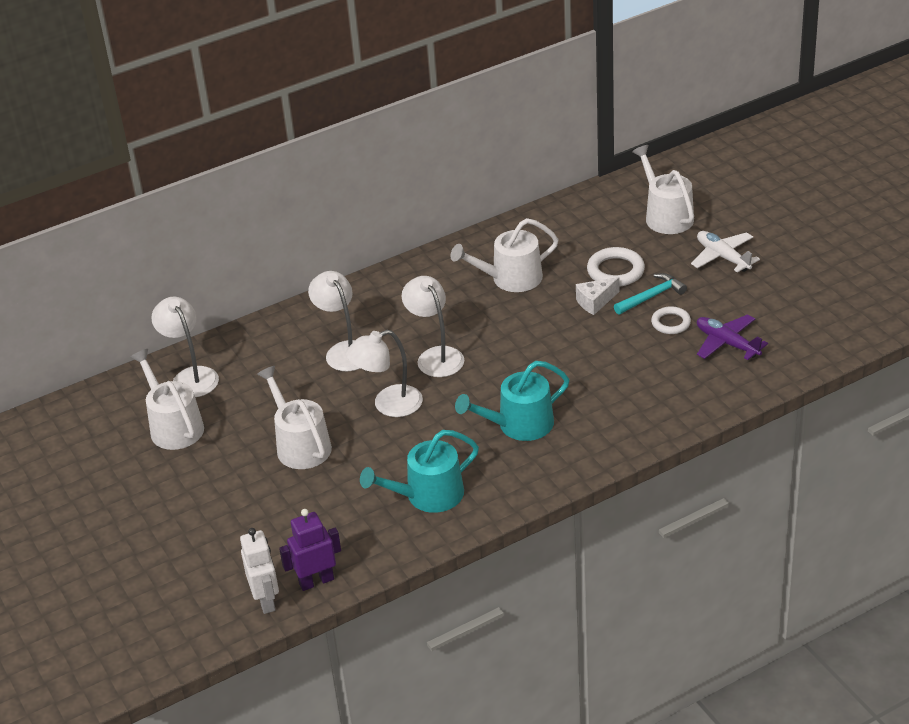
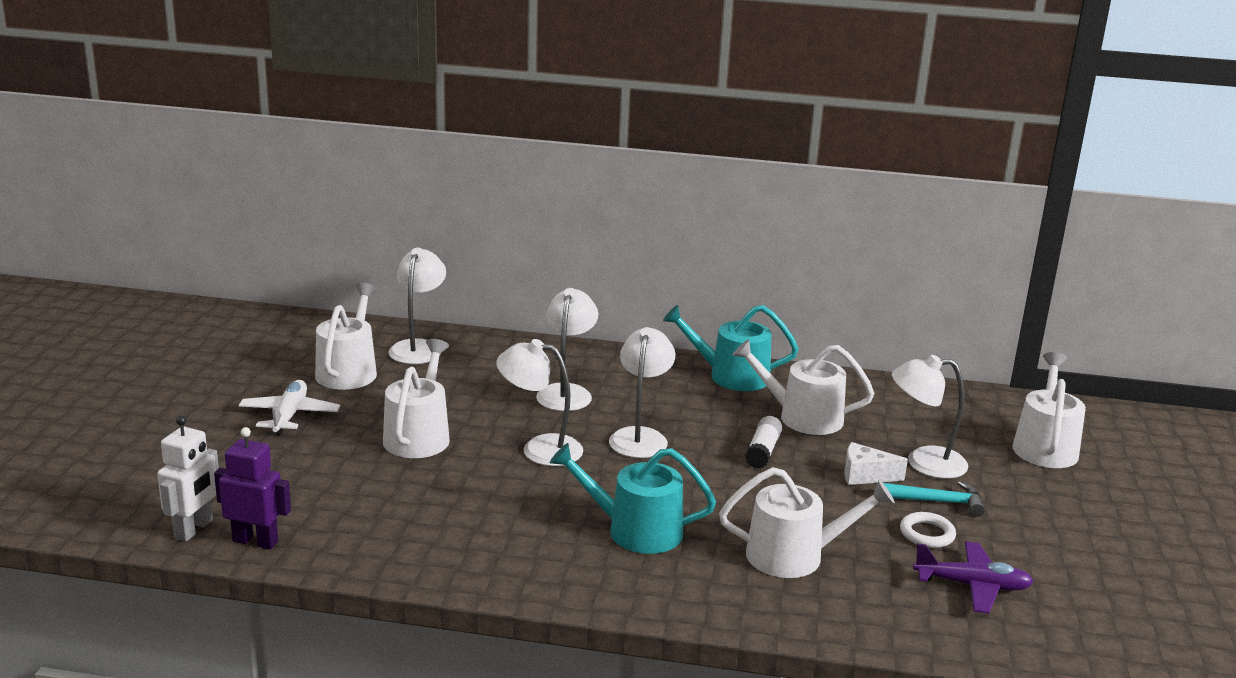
camera: 35 degrees right, 15 degrees down
(428, 495) = (460, 536): turquoise watering can -> turquoise watering can (731, 376)
(519, 321) = (763, 451): none -> white glue stick
(615, 271) = (923, 462): white ring -> white lamp
(621, 384) = (794, 555): none -> white watering can
(723, 257) = (1069, 509): white plane -> white plane (289, 416)
(727, 343) = (972, 586): purple plane -> purple plane turned 105 degrees clockwise

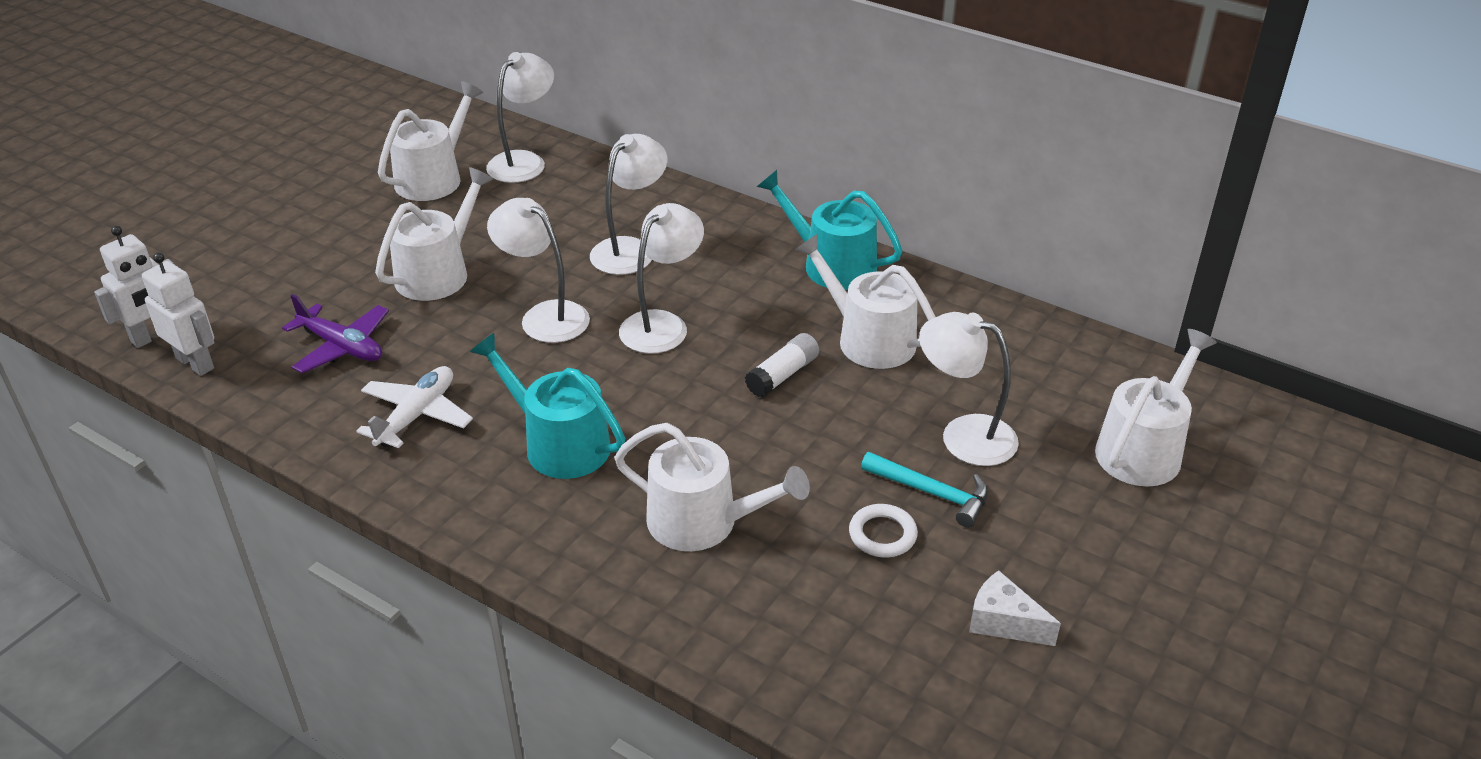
camera: 25 degrees right, 15 degrees up
(255, 541) = (195, 363): purple robot -> white robot
(289, 416) = (337, 222): white plane -> white plane (416, 415)
(865, 476) = (875, 436): white cheese -> white cheese (1003, 622)
(972, 586) = (876, 620): purple plane -> purple plane (341, 347)

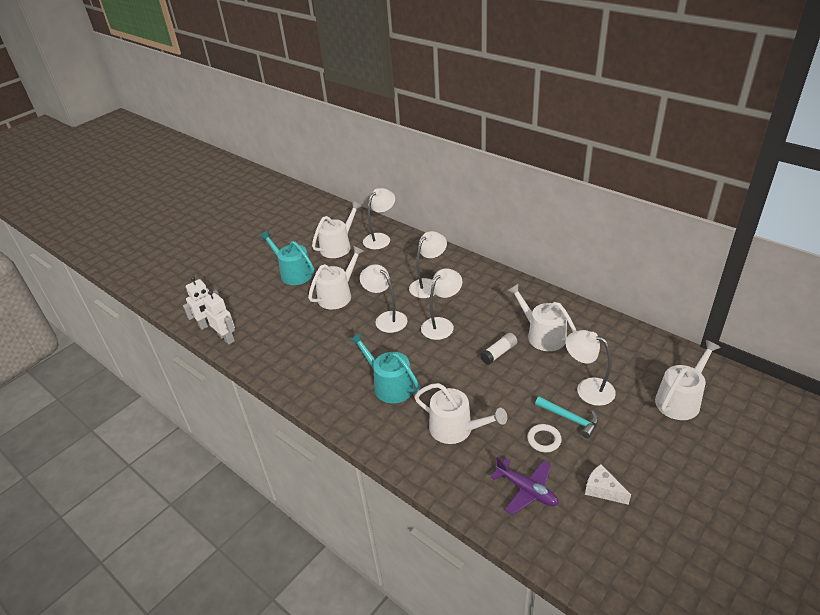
camera: 10 degrees right, 0 degrees up
(341, 347) = (292, 332): purple plane -> purple plane (526, 490)
(416, 415) = (324, 368): white plane -> none
(831, 265) = (526, 295): turquoise watering can -> turquoise watering can (293, 273)

